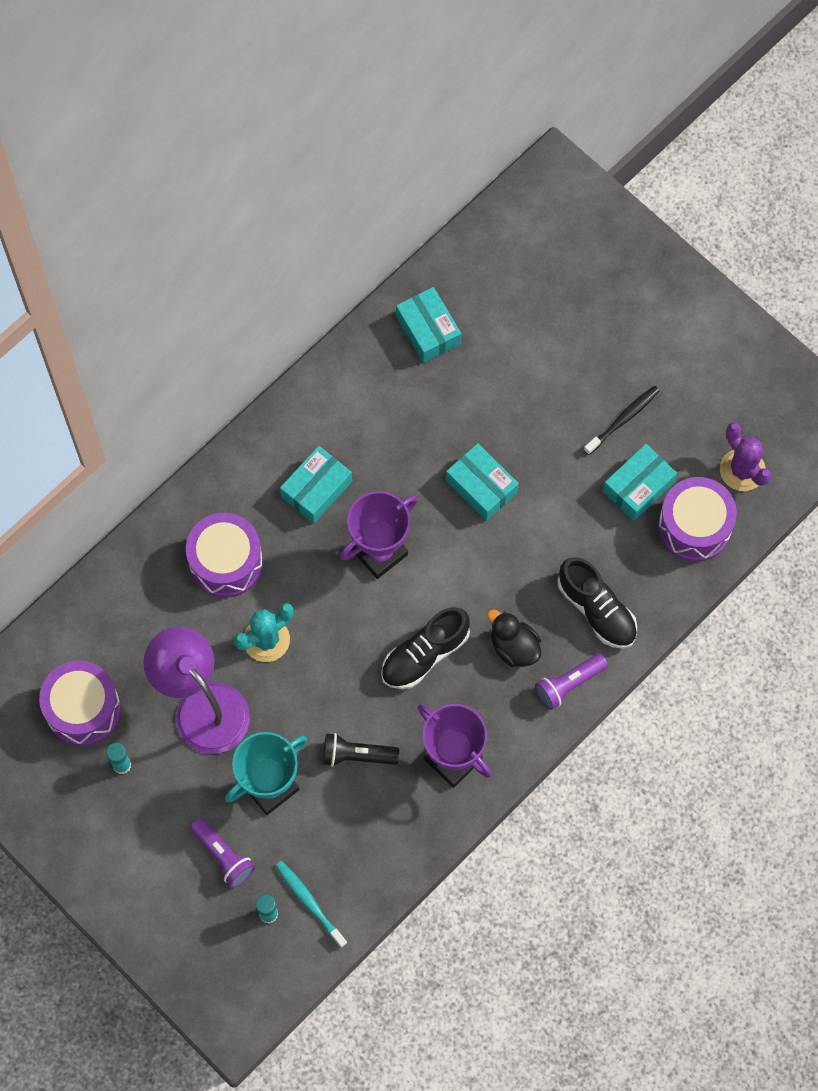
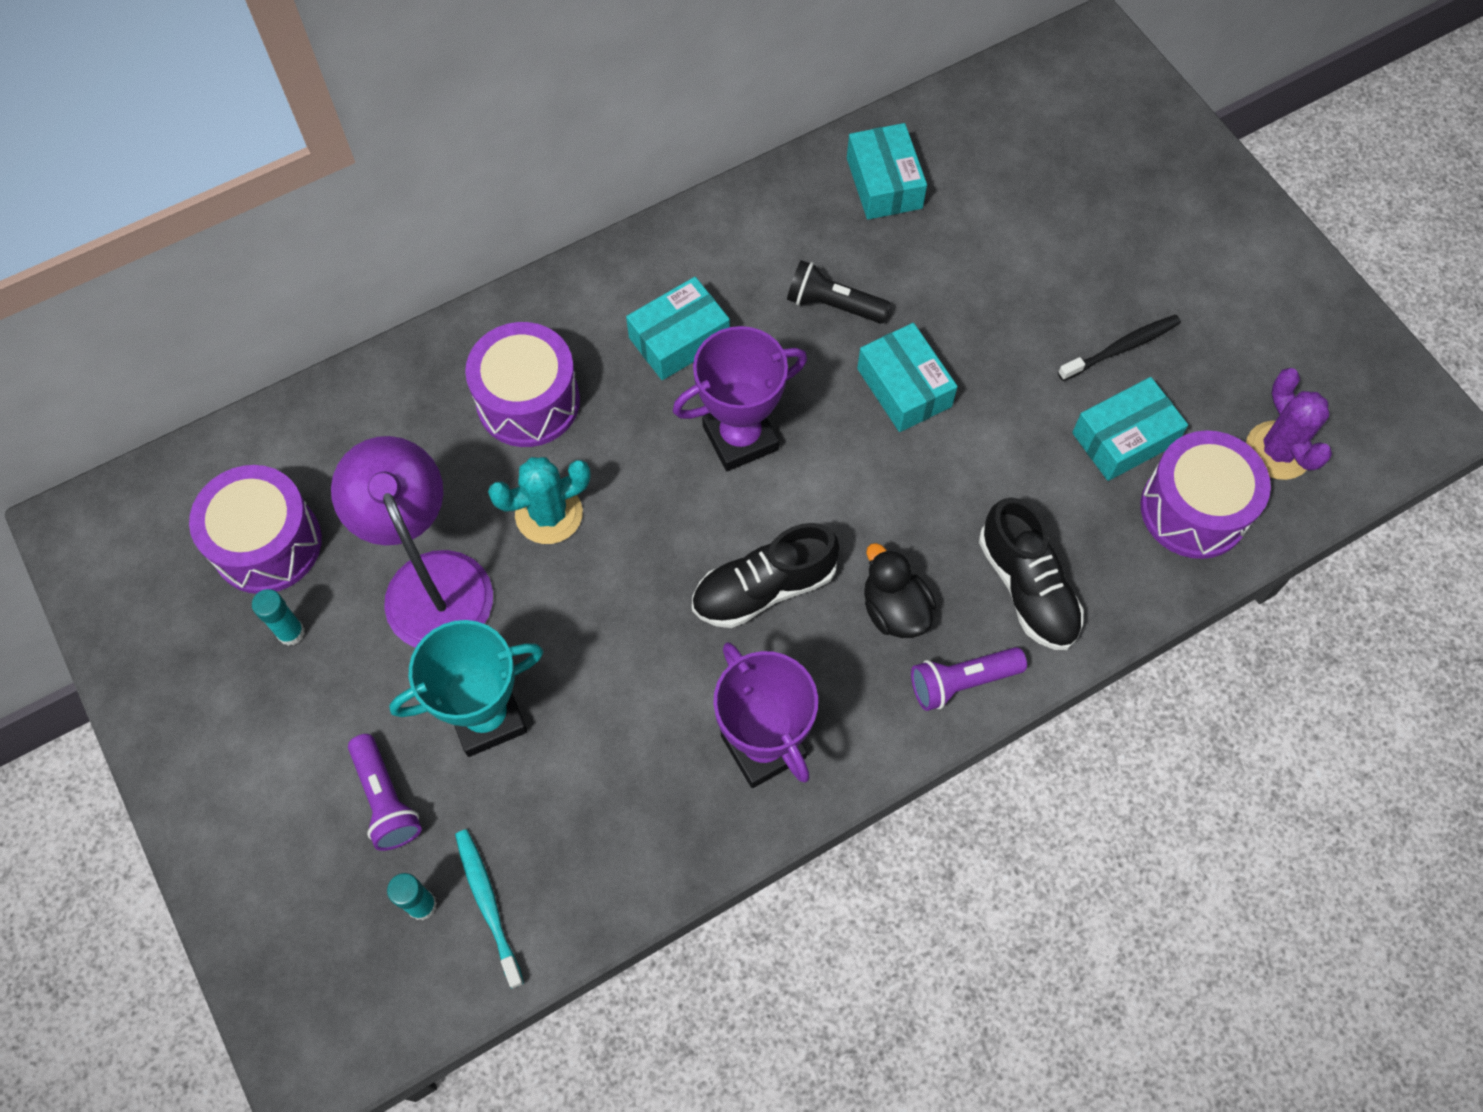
camera: 15 degrees right, 5 degrees down
(357, 755) = (625, 704): black flashlight -> black flashlight (833, 305)

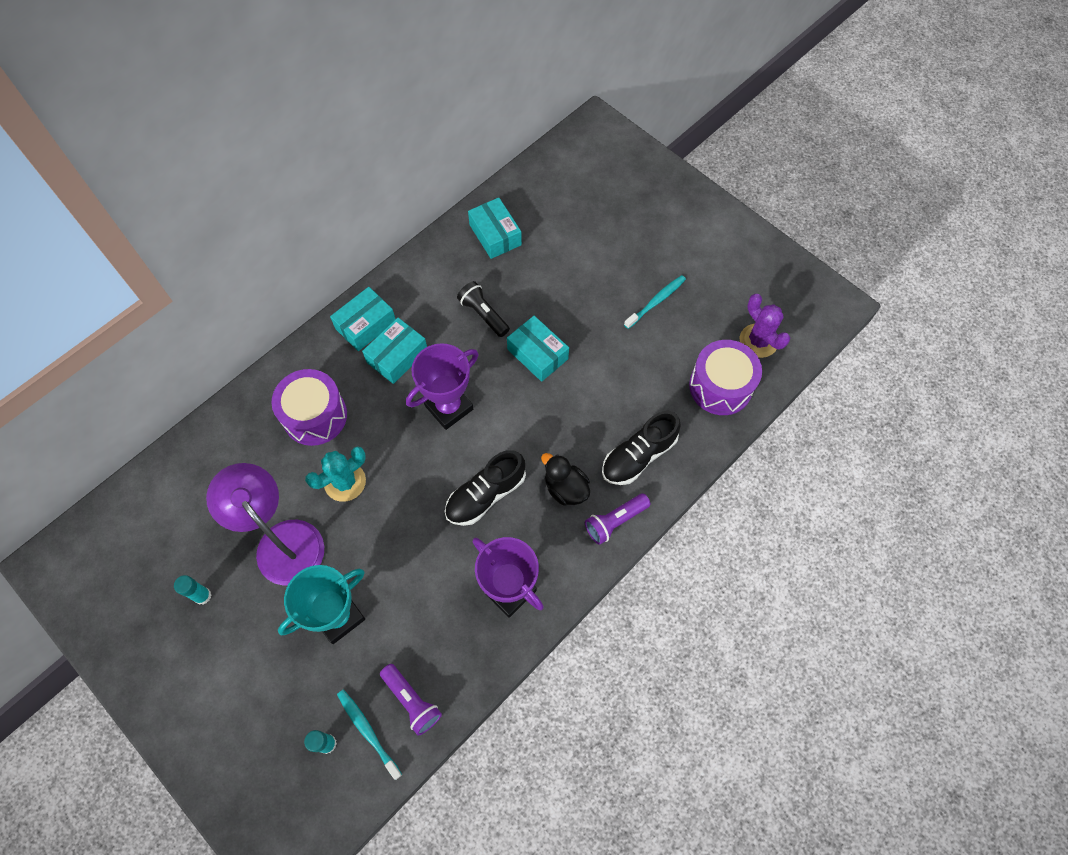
camera: 15 degrees left, 0 degrees up
(267, 544) = (173, 544): purple drum -> none
(386, 799) = (288, 684): purple flashlight -> purple flashlight (412, 701)
(833, 305) = (483, 314): black flashlight -> black flashlight turned 45 degrees clockwise
(1027, 588) = (638, 456): black shoe -> black shoe turned 90 degrees clockwise
(1121, 348) = (656, 301): black toothbrush -> turquoise toothbrush
(1124, 438) = (671, 354): turquoise box -> turquoise box (365, 325)

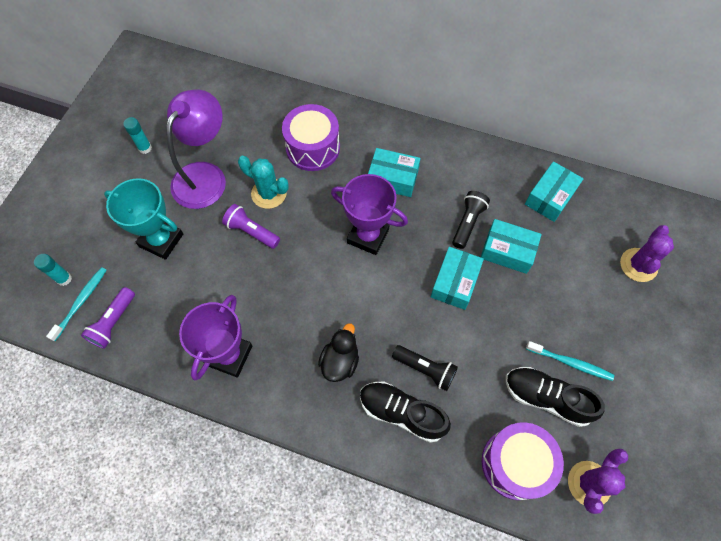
camera: 65 degrees right, 0 degrees up
(365, 325) = (407, 144): turquoise box -> turquoise box (507, 251)
(485, 495) = (304, 299): black shoe -> black shoe (546, 398)
(596, 205) = (638, 265): none -> purple cactus
(608, 418) = (425, 369): none -> black flashlight
(615, 521) = (328, 418): purple flashlight -> purple flashlight (251, 231)

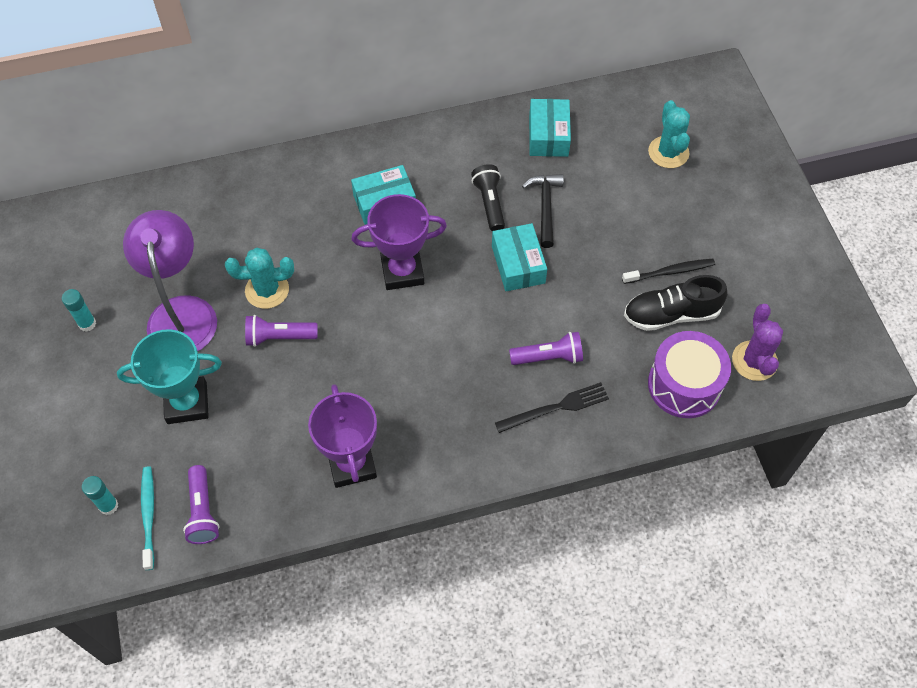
camera: 35 degrees left, 5 degrees down
(313, 148) = (278, 219): purple drum -> none
(340, 361) = (464, 400): black duck -> none
(401, 413) = (556, 408): black shoe -> black fork
(425, 369) = (549, 357): black flashlight -> purple flashlight
(507, 251) = (545, 207): turquoise box -> black hammer
(570, 363) = (670, 272): turquoise toothbrush -> black toothbrush
(638, 265) = (668, 152): purple cactus -> turquoise cactus

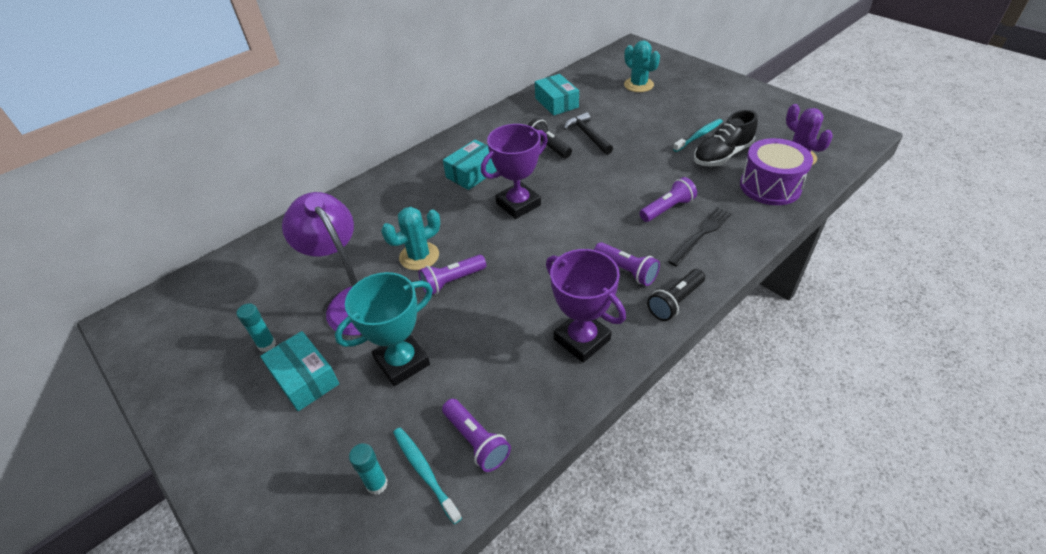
camera: 25 degrees left, 15 degrees down
(447, 411) = (626, 271): none -> purple flashlight
(465, 471) = (675, 302): none -> black flashlight
(518, 264) = (597, 169): turquoise box -> turquoise box (305, 378)
(670, 272) = (699, 136): black toothbrush -> turquoise toothbrush

